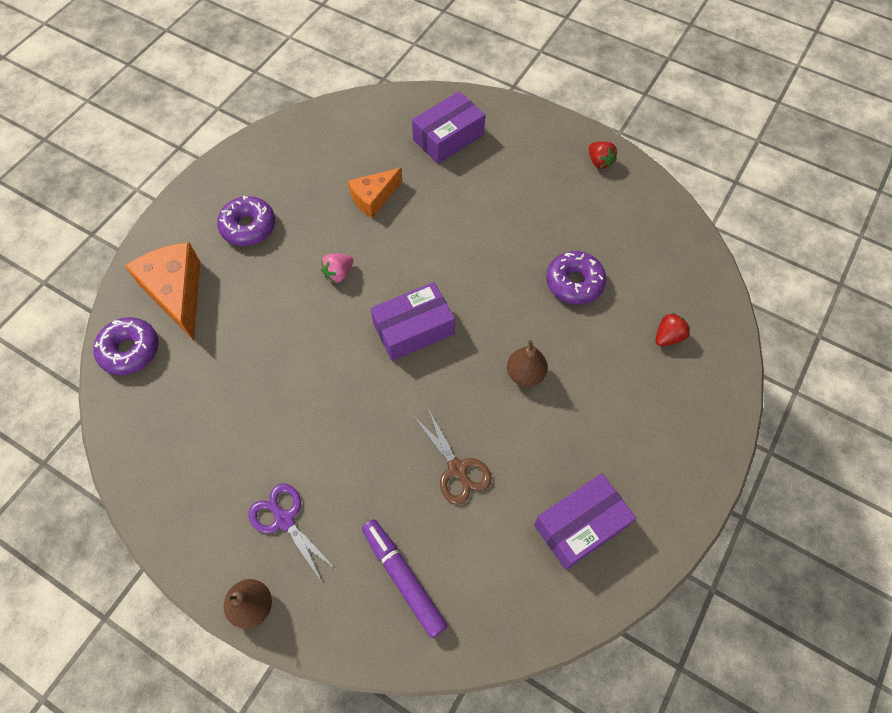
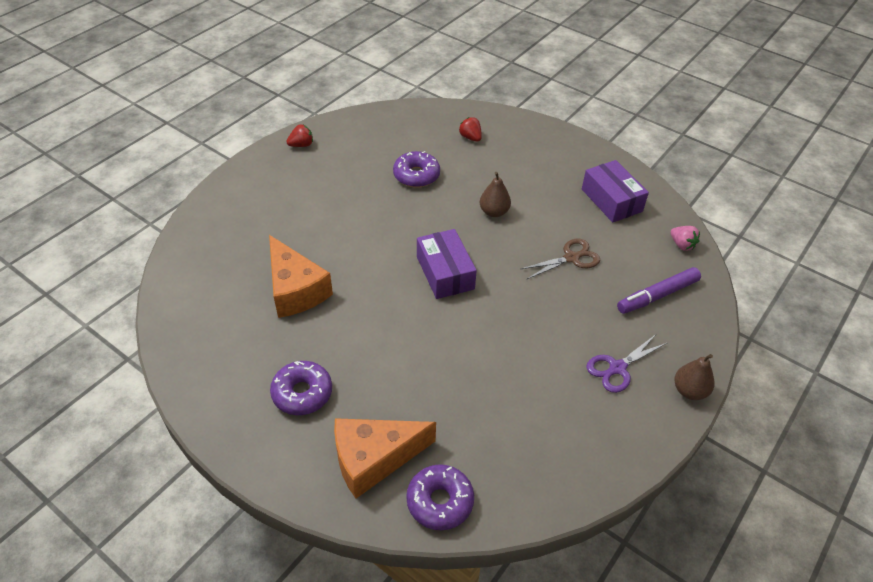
camera: 85 degrees left, 15 degrees down
(338, 273) = (377, 321): pink strawberry -> pink strawberry (682, 245)
(374, 198) = (295, 290): orange cheese -> orange cheese, size x1.57
(448, 137) = (239, 231): purple box -> none

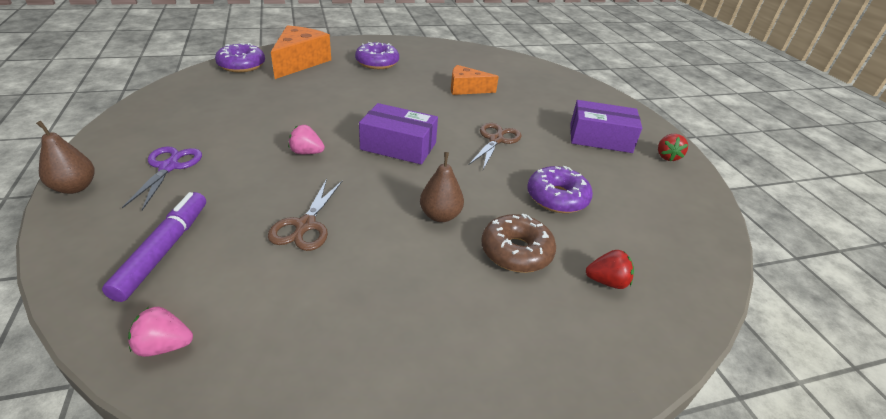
camera: 125 degrees right, 10 degrees down
(295, 290) = (466, 89): orange cheese -> orange cheese, size x0.64
(374, 229) = (496, 140): none -> brown scissors
(487, 172) = (516, 251): none -> brown donut
(513, 313) = (306, 152): none -> pink strawberry
(611, 200) = (334, 338): purple box -> purple box (600, 138)

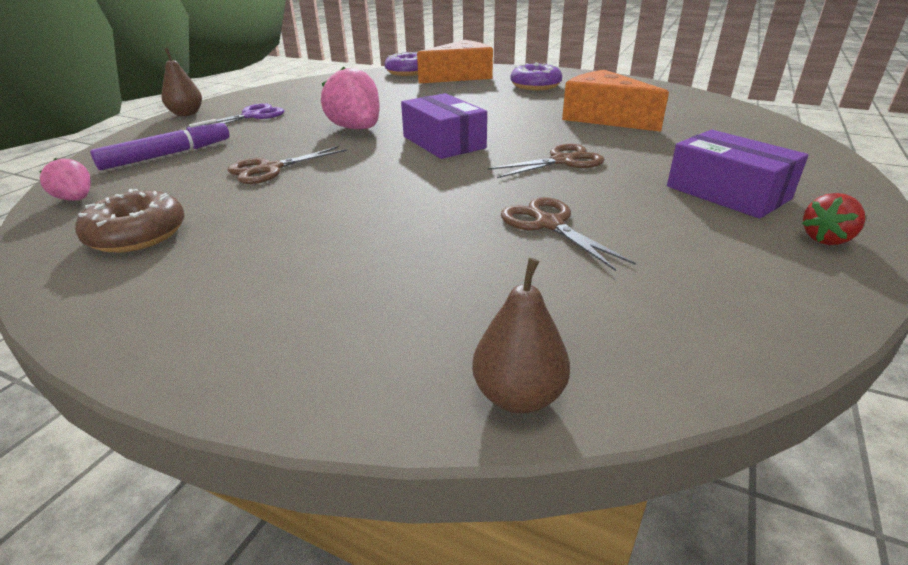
camera: 45 degrees right, 5 degrees down
(306, 152) = (356, 129): pink strawberry -> pink strawberry, size x1.83
(440, 215) = (387, 197): brown pear -> brown pear (518, 396)
(466, 89) = (604, 118): orange cheese -> orange cheese, size x1.57
(516, 251) = (410, 247): brown donut -> brown donut (137, 235)
(557, 198) = (548, 224): purple donut -> brown scissors
(607, 281) = (468, 313): red strawberry -> none

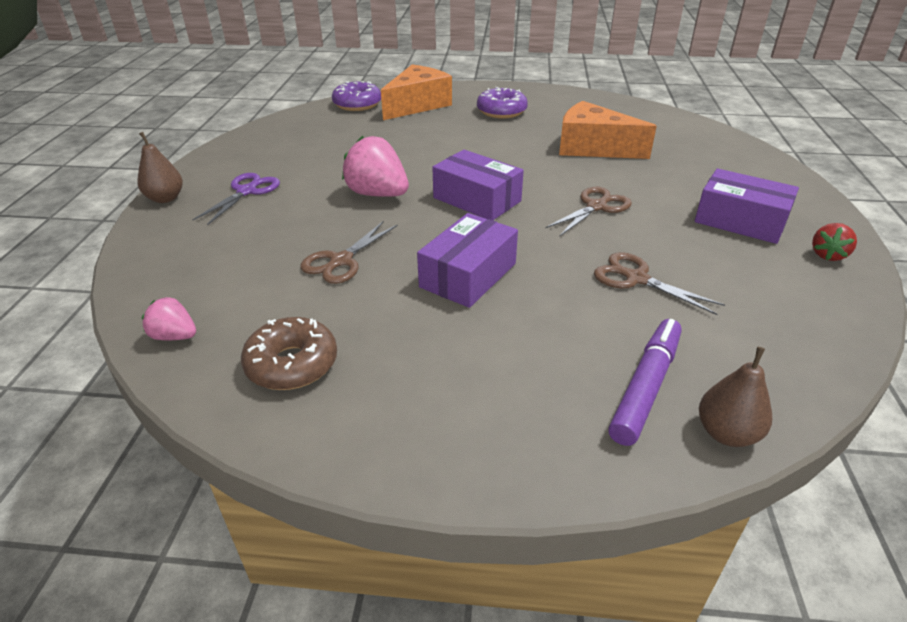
camera: 20 degrees left, 5 degrees up
(167, 155) = (209, 261): purple marker -> purple marker (645, 387)
(372, 195) = (468, 275): none -> purple box

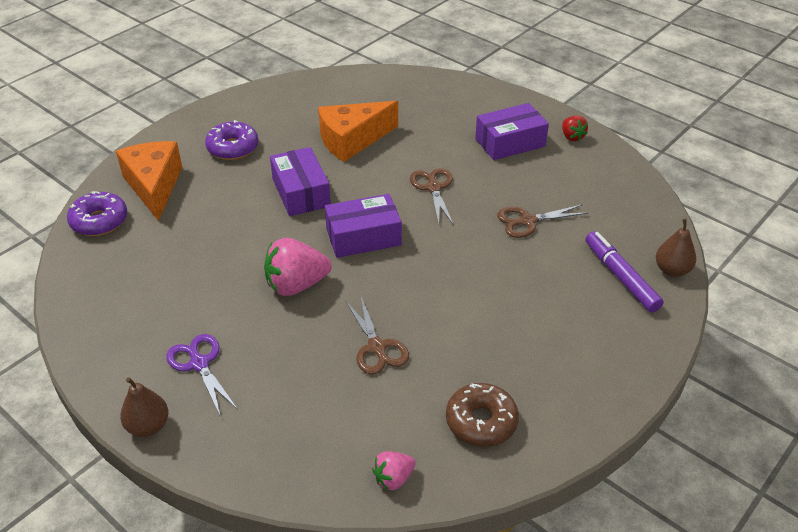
camera: 55 degrees left, 5 degrees up
(468, 275) = (457, 291): purple box -> purple box (301, 192)

